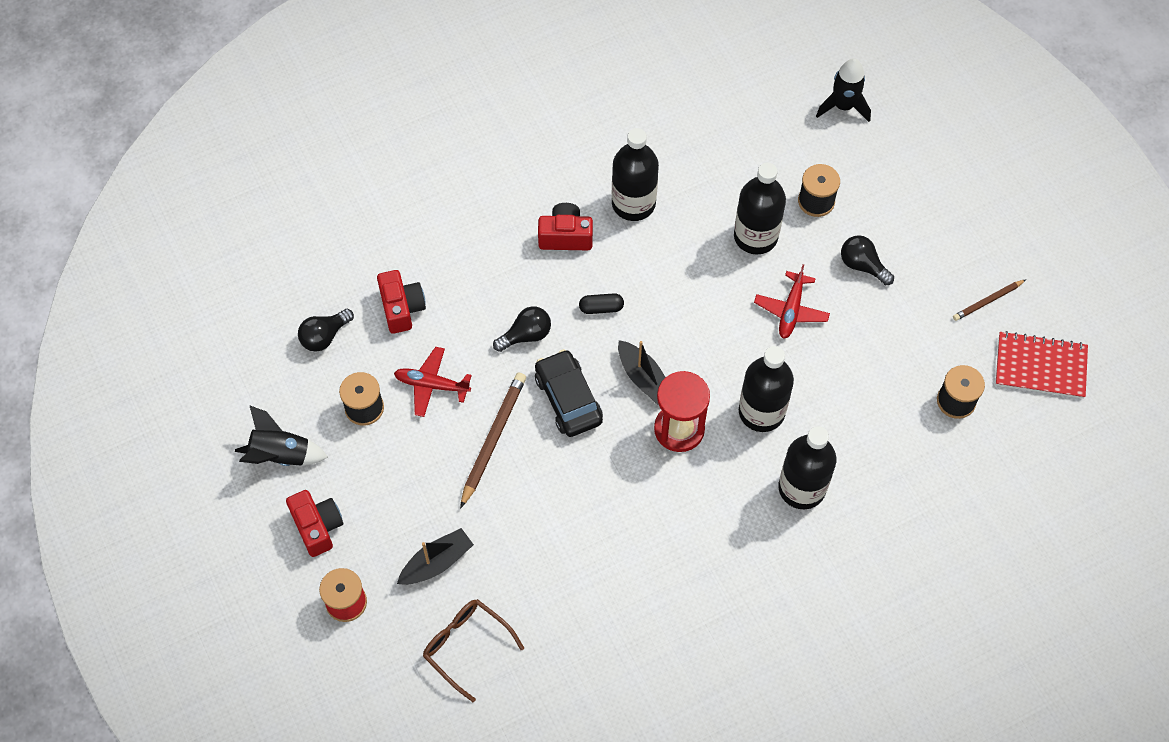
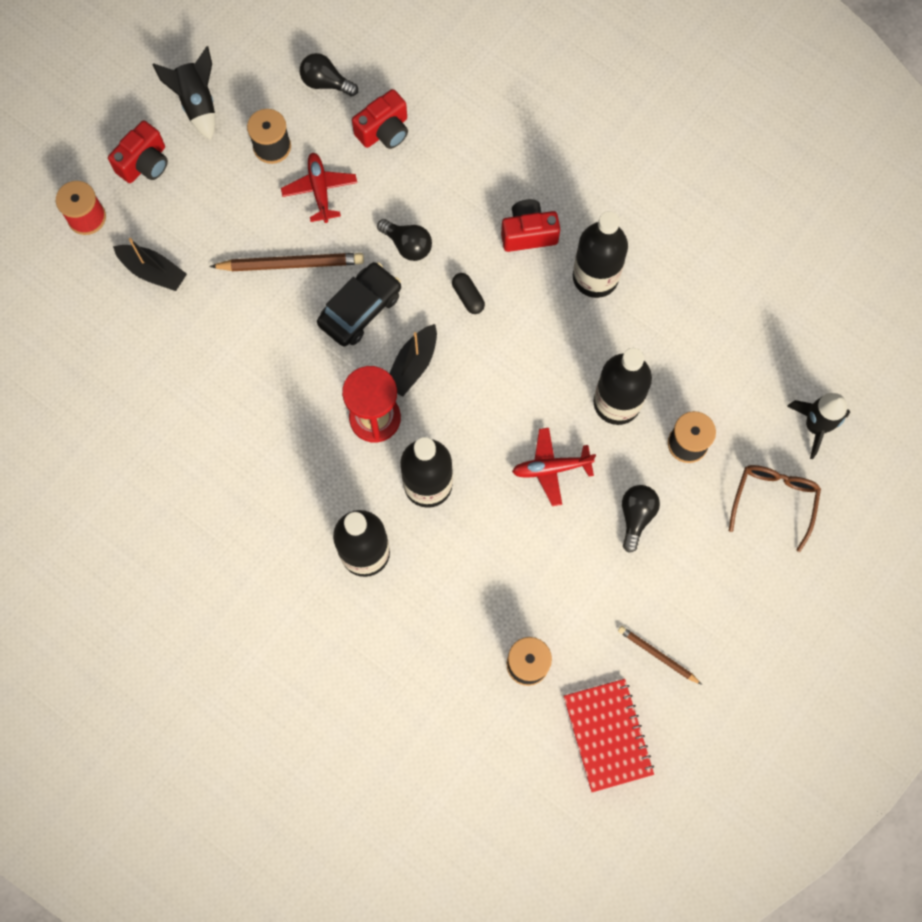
camera: 65 degrees right, 10 degrees up
(466, 646) = (87, 330): brown glasses -> brown glasses (773, 501)
(565, 236) = (528, 233): red camera -> red camera turned 75 degrees counterclockwise

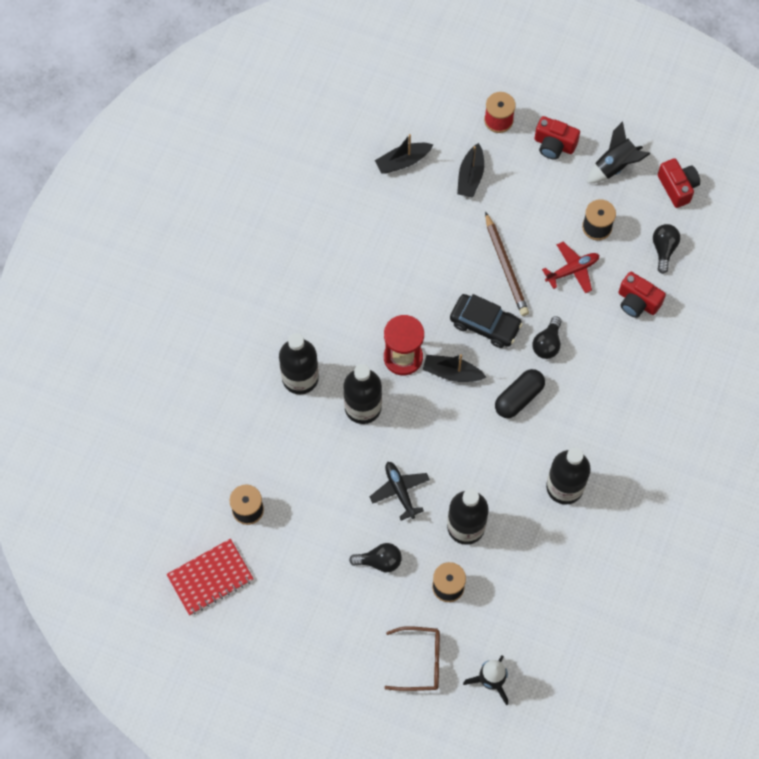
camera: 75 degrees right, 5 degrees down
(103, 347) = (403, 161): none -> black boat
(468, 297) = (519, 398): black capsule -> black capsule, size x1.67
(528, 233) = (585, 428): red camera -> red camera (677, 187)
(551, 468) = (400, 491): red plane -> black plane
(657, 655) = (278, 600): brown pencil -> none

